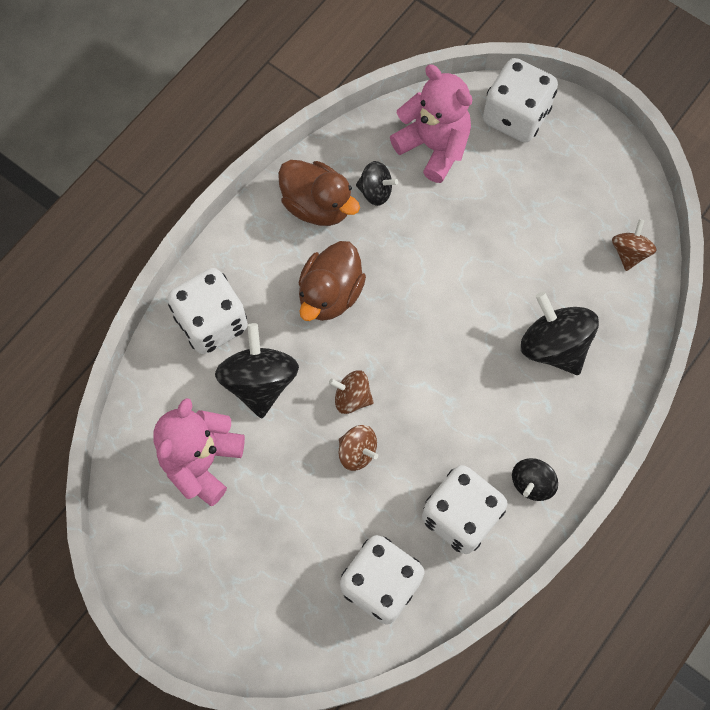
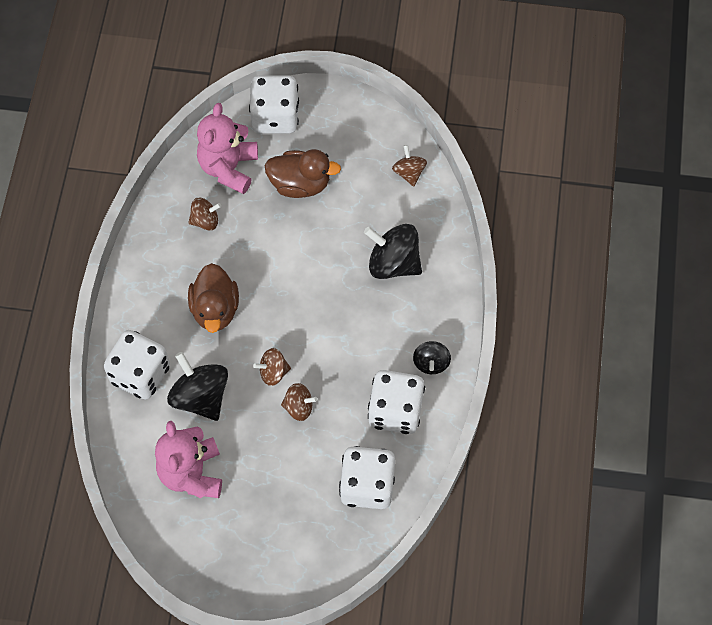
camera: 30 degrees left, 5 degrees down
(317, 205) = (168, 252): brown duck -> brown duck (300, 184)
(375, 191) = (205, 220): black spinning top -> brown spinning top
(433, 146) = (229, 168): pink teddy bear -> pink teddy bear turned 90 degrees counterclockwise

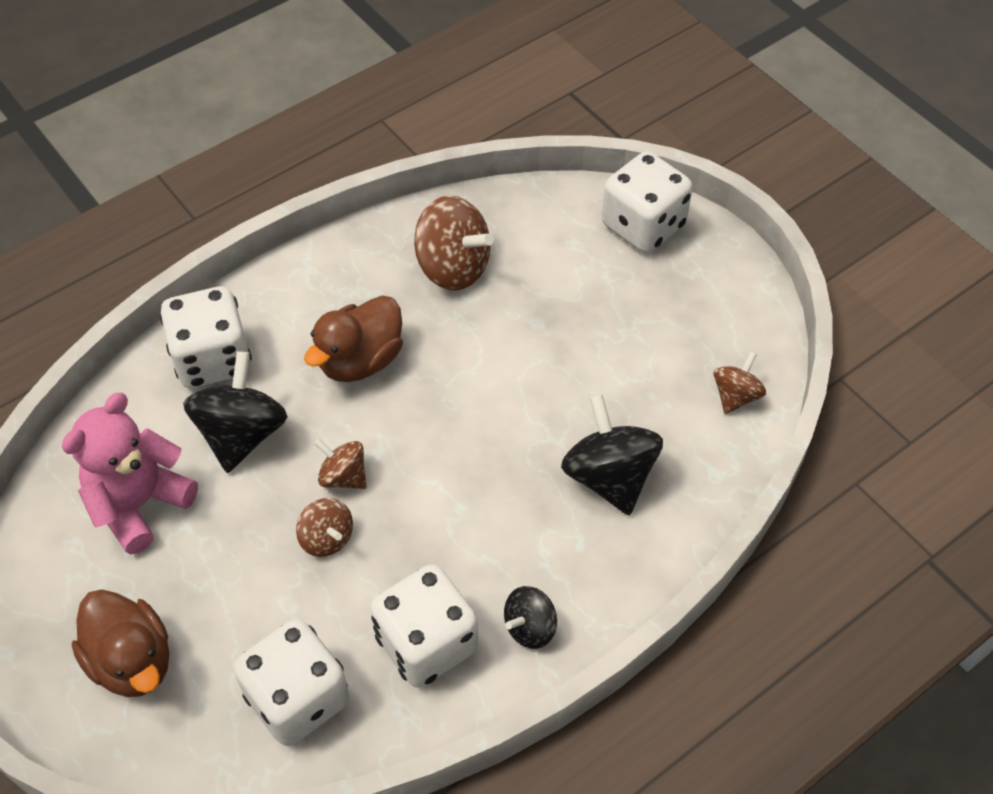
camera: 45 degrees right, 10 degrees down
(205, 220) = (452, 267): brown spinning top -> brown spinning top, size x1.77
(229, 168) = (536, 236): pink teddy bear -> none
(300, 184) = (595, 310): brown duck -> brown duck (132, 661)

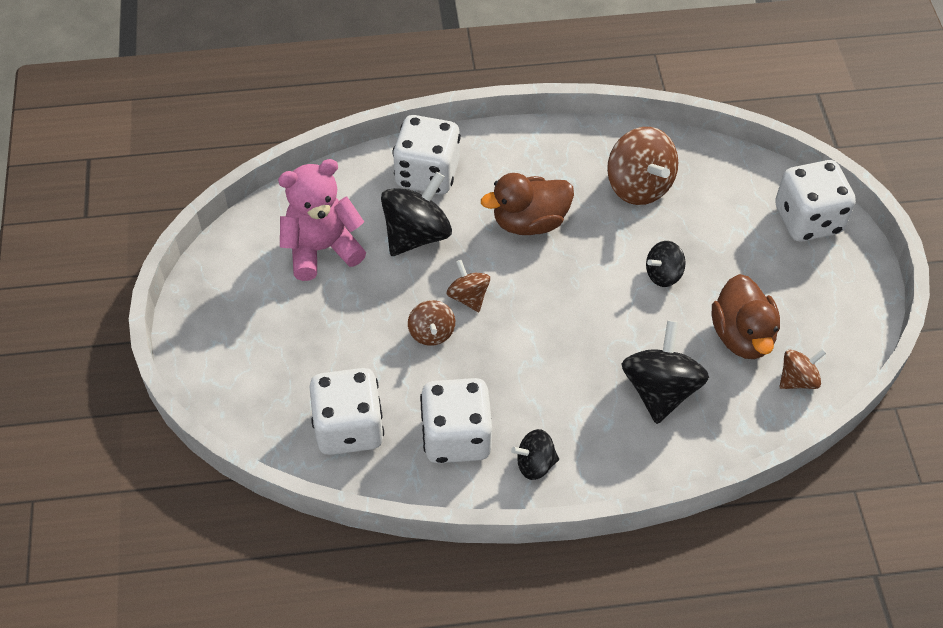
camera: 30 degrees right, 0 degrees up
(132, 661) = (258, 348): brown duck -> brown duck (742, 336)
(536, 350) = (663, 274): none -> black spinning top

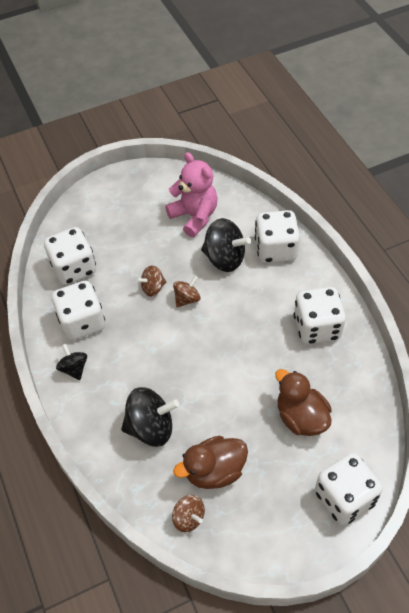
camera: 75 degrees right, 0 degrees up
(529, 222) = (261, 315): brown duck -> brown duck (301, 417)
(571, 171) = (316, 327): none -> white dice
(638, 186) = (323, 372): brown spinning top -> none
(663, 274) = (249, 407): black spinning top -> none

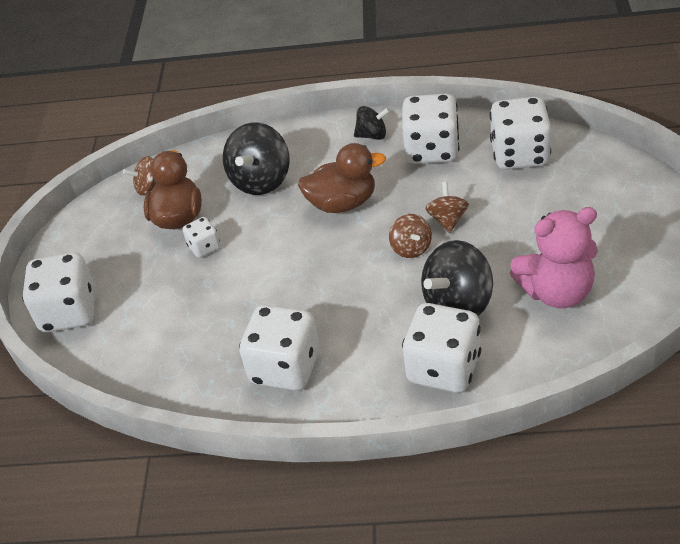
camera: 120 degrees right, 10 degrees down
(238, 432) = (204, 247): none -> white dice
(301, 417) = (180, 307): brown duck -> brown duck (342, 203)

